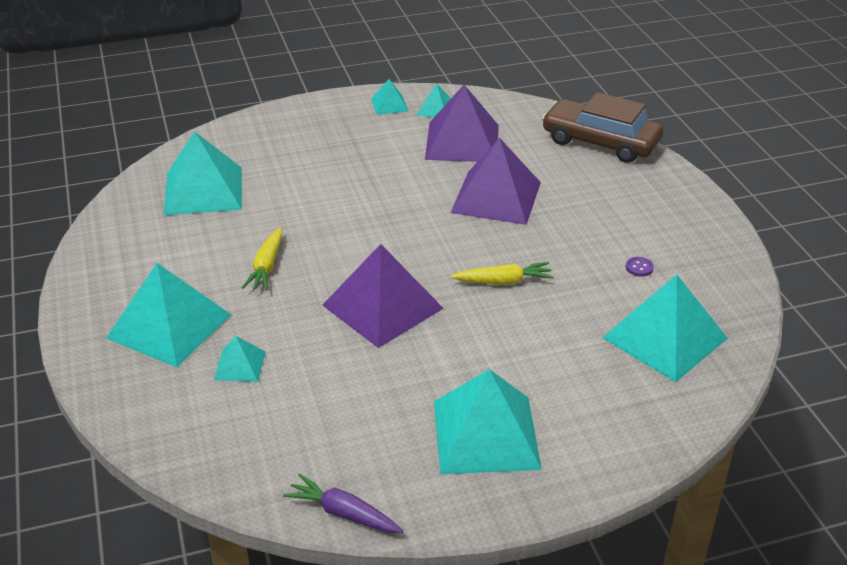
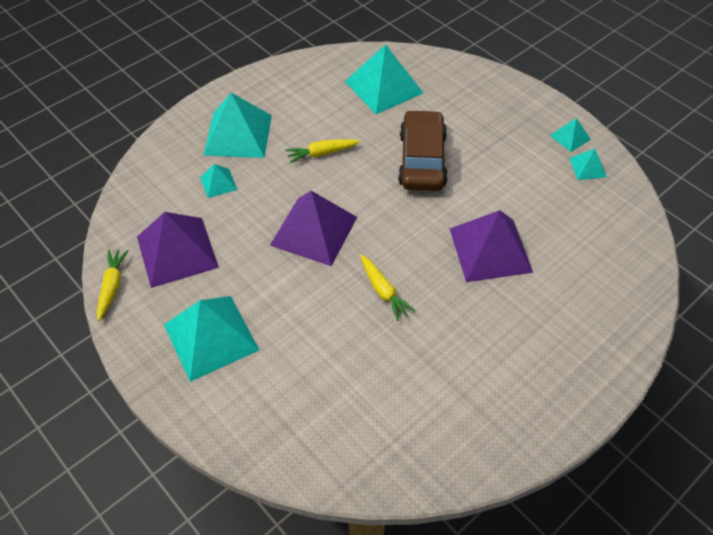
camera: 65 degrees right, 15 degrees up
(343, 513) = (112, 286): purple carrot -> yellow carrot
(462, 141) = (553, 201): purple pyramid -> purple pyramid (177, 251)
(600, 142) = (630, 296): brown car -> brown car (422, 160)
(639, 267) = (457, 379): purple button -> none
(664, 337) = (373, 422): turquoise pyramid -> none

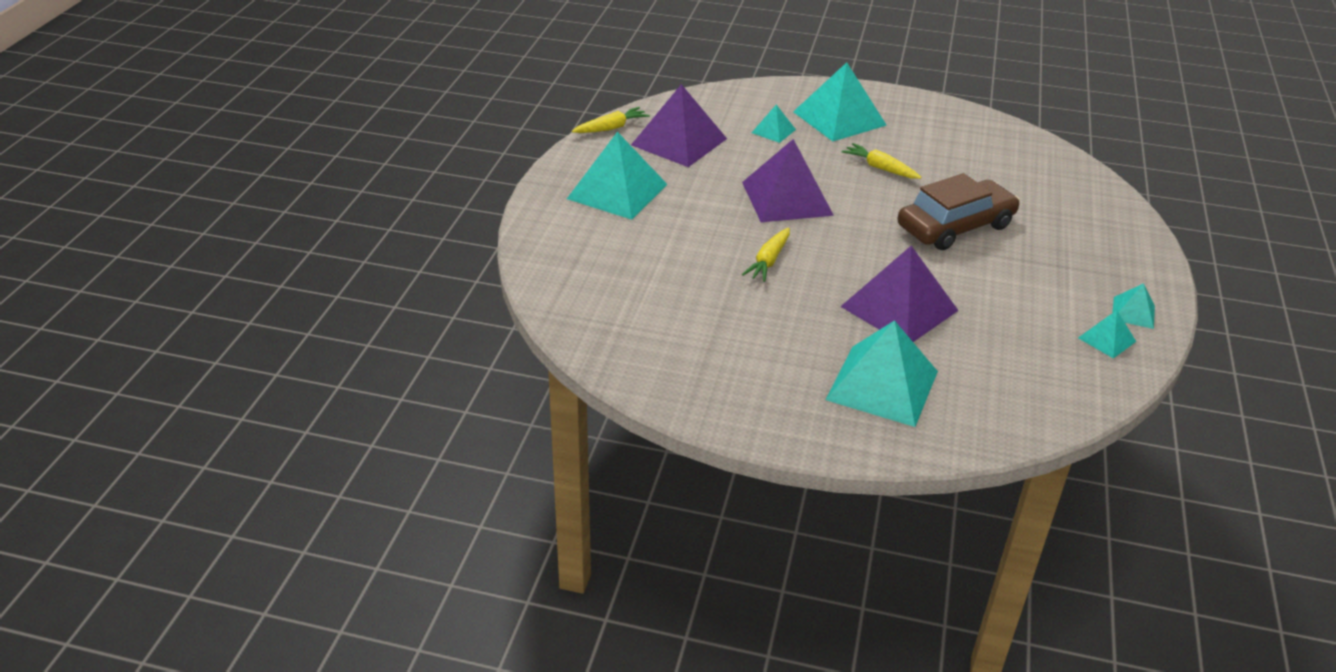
camera: 55 degrees right, 15 degrees down
(384, 87) = (1016, 170): turquoise pyramid -> turquoise pyramid (882, 385)

